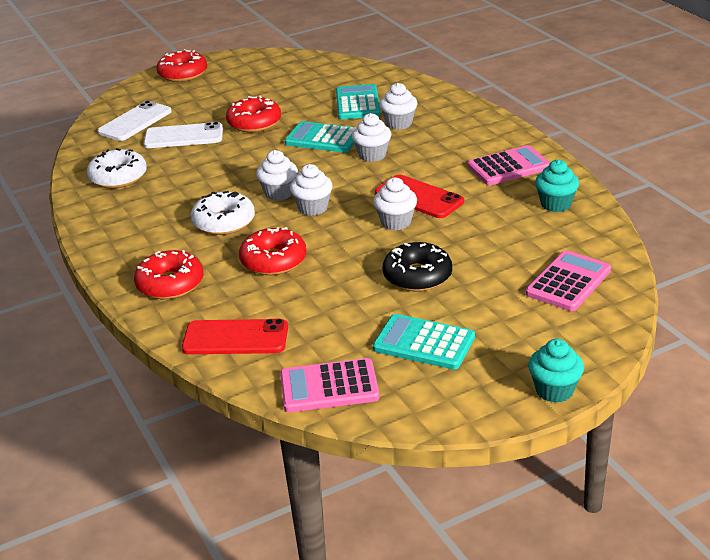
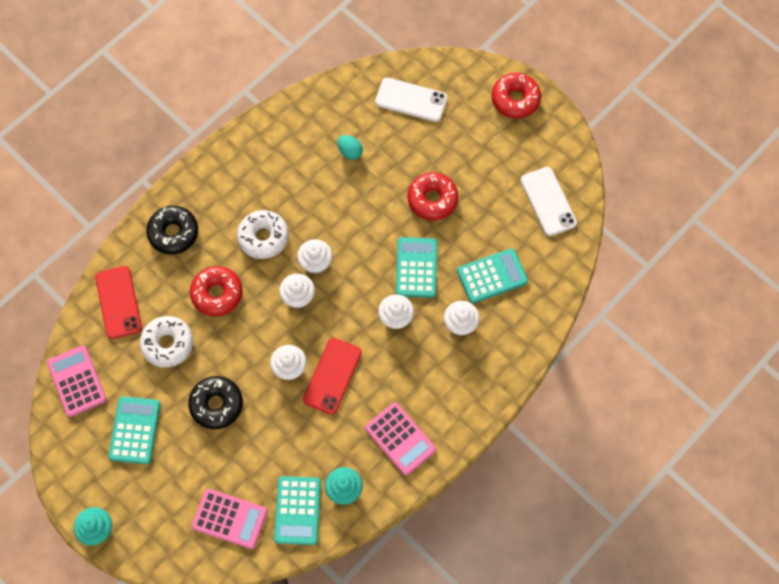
camera: 70 degrees right, 35 degrees up
(118, 177) = (314, 129): white donut -> white donut (167, 344)
(163, 160) = (350, 152): none -> turquoise egg
(170, 284) = (173, 233): red donut -> black donut
(184, 136) = (394, 151): white phone -> white phone (548, 201)
(571, 235) = (298, 510): none -> turquoise calculator

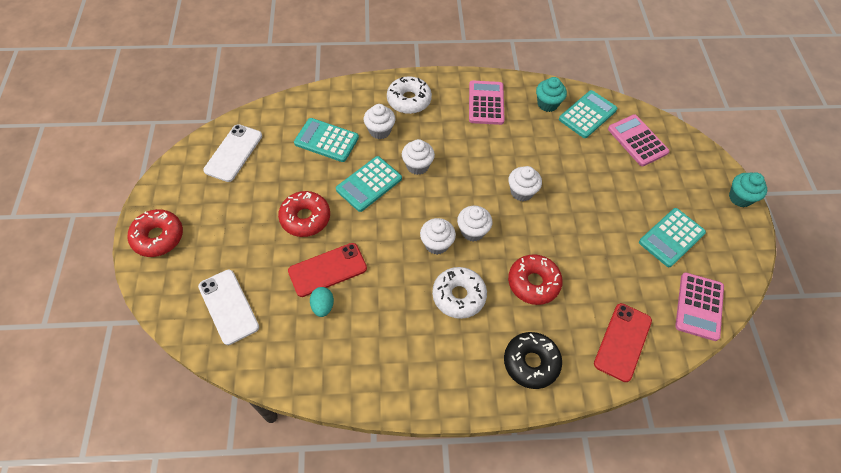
camera: 140 degrees left, 10 degrees down
(167, 344) = (603, 277): white donut -> white donut (409, 100)
(216, 404) = (595, 209): black donut -> none
(332, 376) = (496, 166): red phone -> red phone (327, 270)

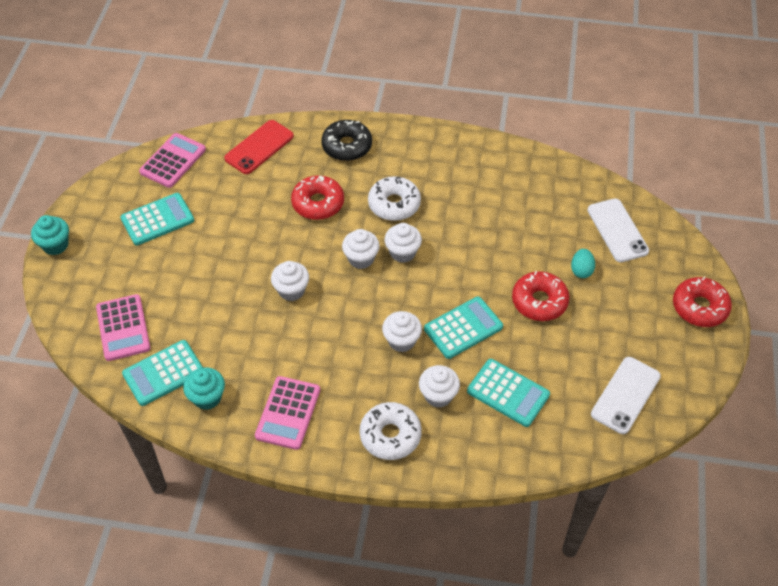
camera: 165 degrees left, 5 degrees down
(323, 306) = (526, 216): turquoise egg -> turquoise egg (581, 270)
(327, 270) = (519, 247): red phone -> none

